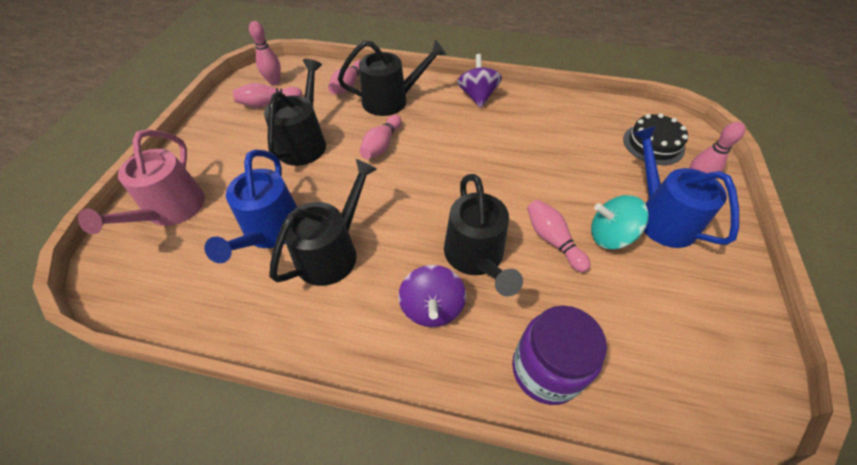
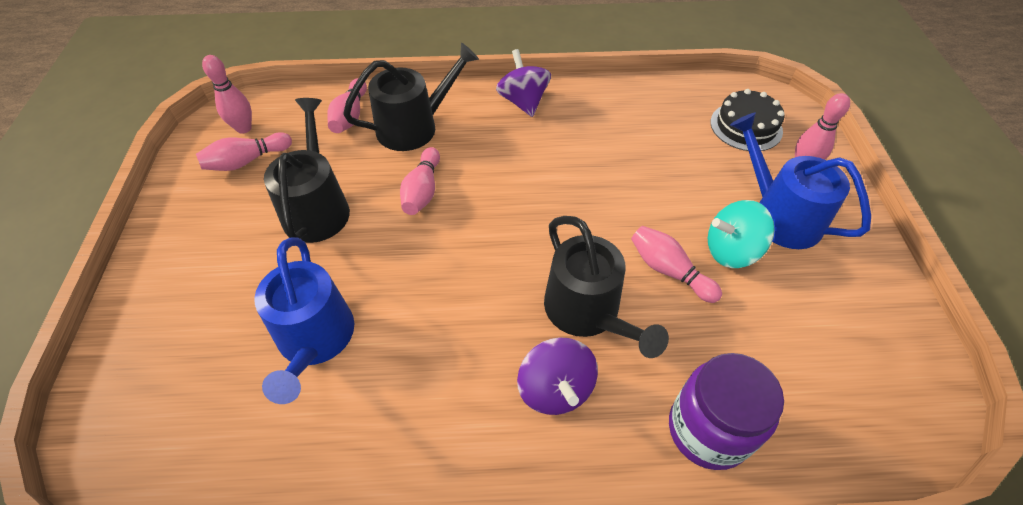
camera: 15 degrees left, 0 degrees up
(171, 210) = (162, 342): pink watering can -> none
(332, 252) = (407, 348): black watering can -> none

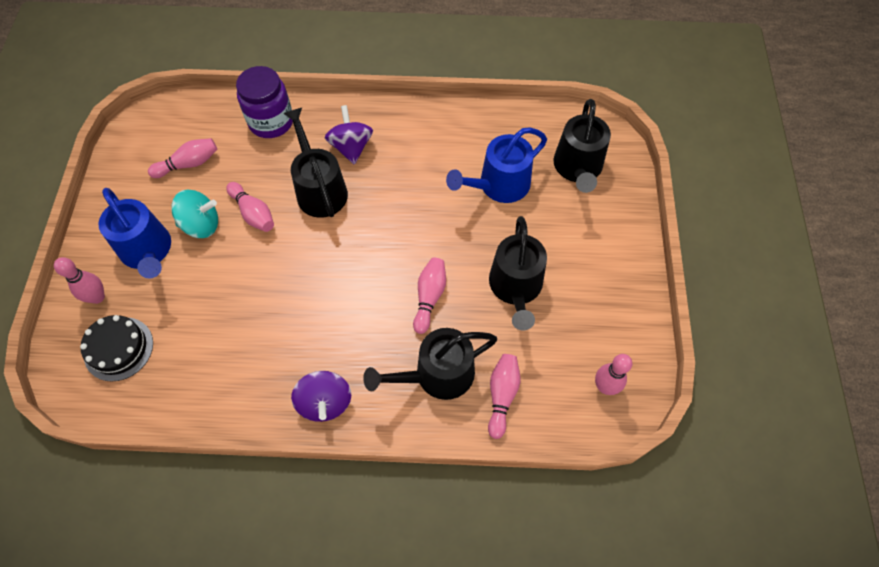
camera: 175 degrees left, 10 degrees up
(179, 380) = (578, 168): none -> black watering can
(247, 161) = (589, 343): pink bowling pin -> pink bowling pin (188, 164)
(315, 340) = (499, 185): blue watering can -> blue watering can turned 120 degrees counterclockwise

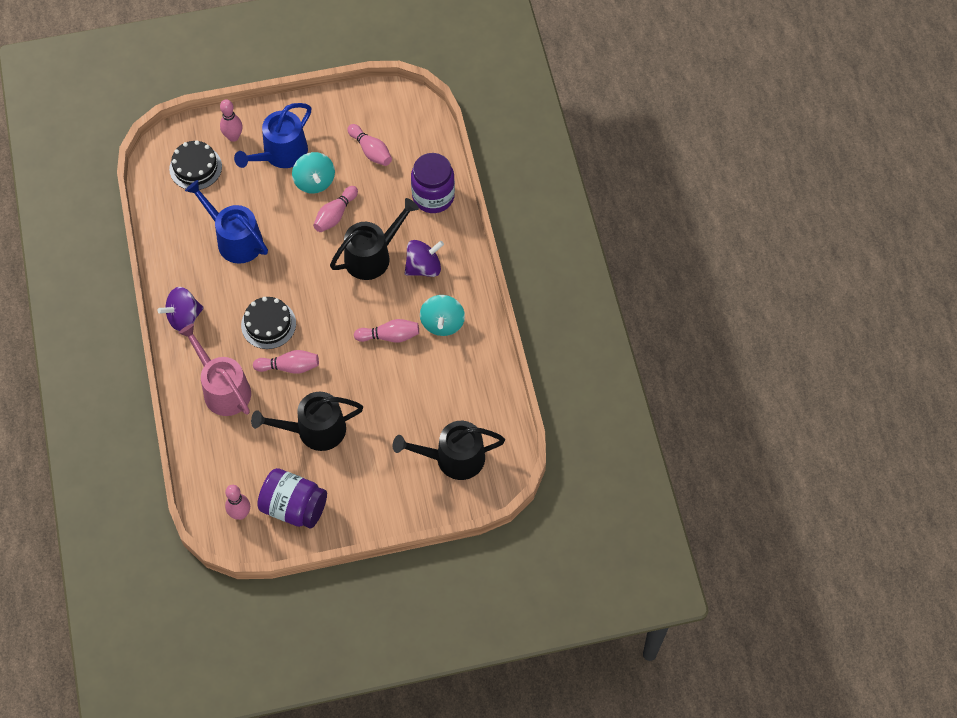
camera: 75 degrees right, 0 degrees up
(367, 308) = (268, 324): none -> black cake
(422, 145) = (442, 323): none -> turquoise spinning top
(437, 374) = (223, 389): black watering can -> pink watering can
(499, 185) = (416, 396): blue watering can -> blue watering can (235, 239)
(502, 396) = (216, 439): pink bowling pin -> pink bowling pin (389, 336)
(606, 327) = (294, 507): none -> purple jar

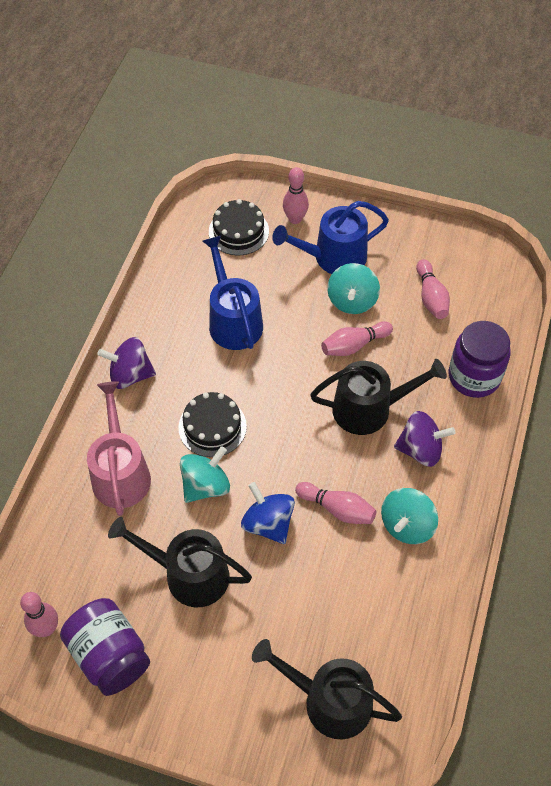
camera: 30 degrees right, 5 degrees down
(289, 367) = (205, 485): pink bowling pin -> turquoise spinning top
(348, 370) = (268, 523): none -> blue spinning top

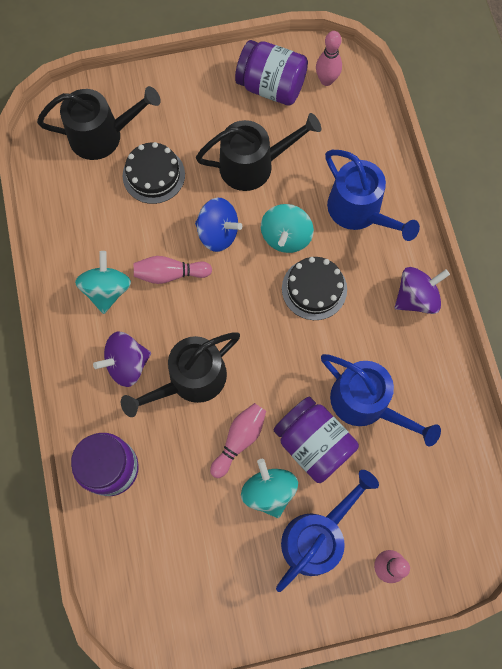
camera: 150 degrees right, 15 degrees up
(120, 473) = (359, 211): pink watering can -> blue watering can
(238, 231) = (431, 514): black cake -> black cake (153, 175)
(295, 314) = (313, 443): none -> purple jar
(431, 297) = (194, 542): pink bowling pin -> none

